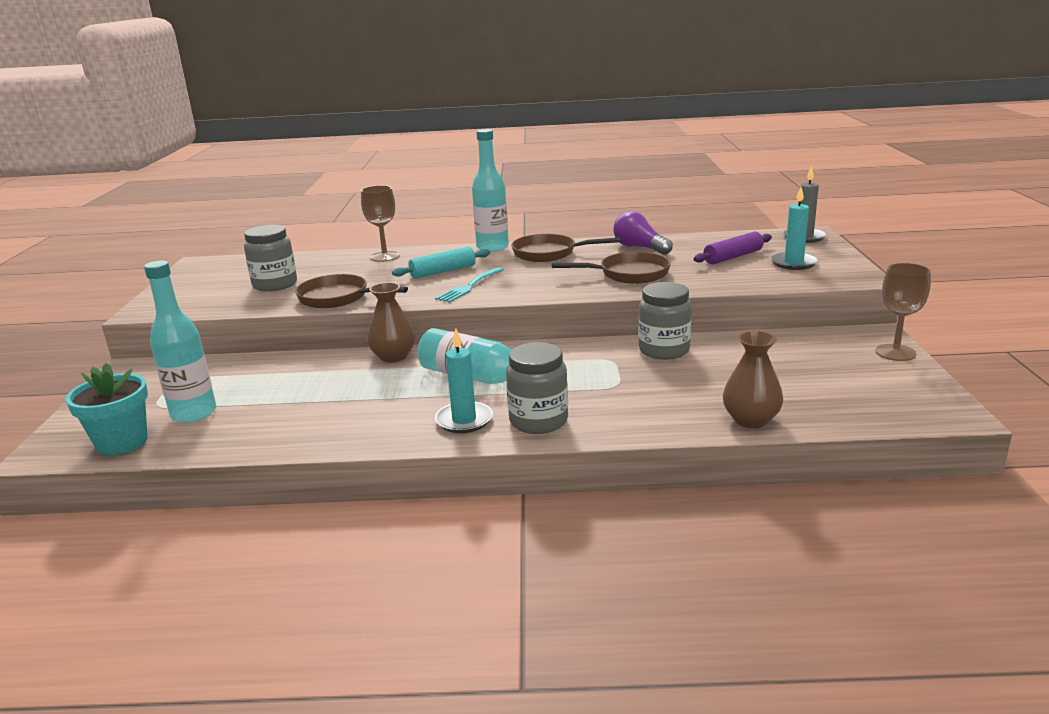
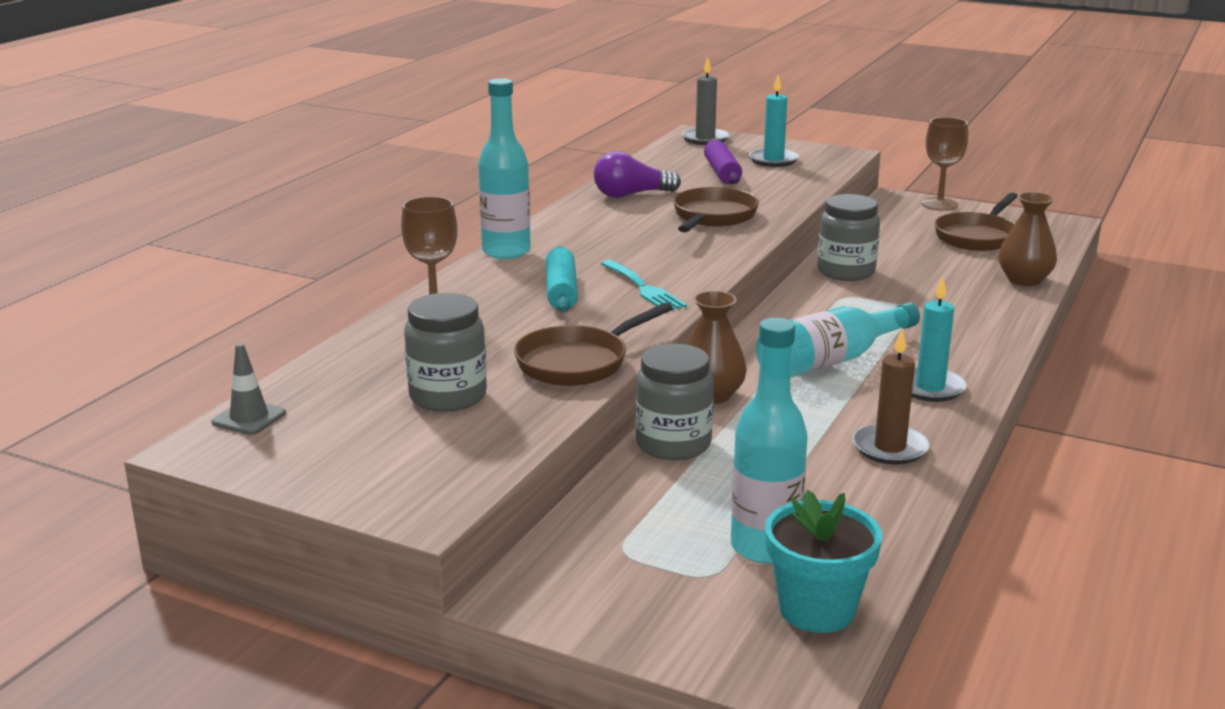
camera: 65 degrees left, 0 degrees up
(232, 261) = (249, 418): none -> grey traffic cone
(349, 424) = (890, 448): none -> brown candle
(538, 421) = (960, 355): grey jar -> grey jar (673, 444)
(549, 253) = (582, 232): brown pan -> brown pan (977, 237)

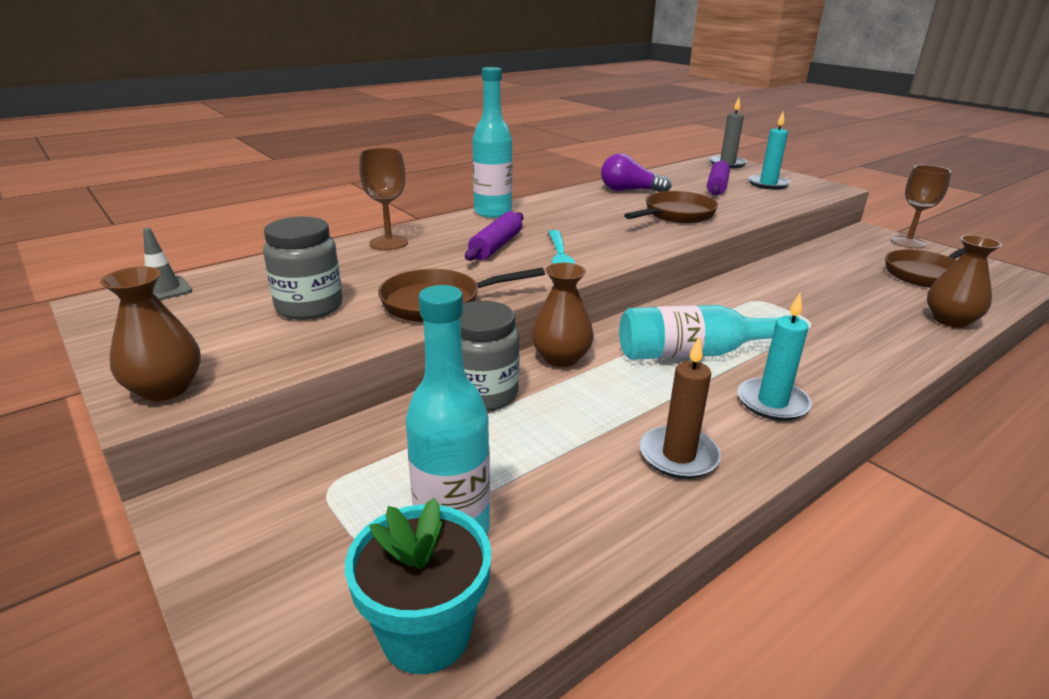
camera: 25 degrees right, 5 degrees up
(420, 499) = (165, 388): none -> brown vase
(561, 291) = (496, 246): turquoise rolling pin -> purple rolling pin
(846, 272) = (776, 280): grey jar -> none

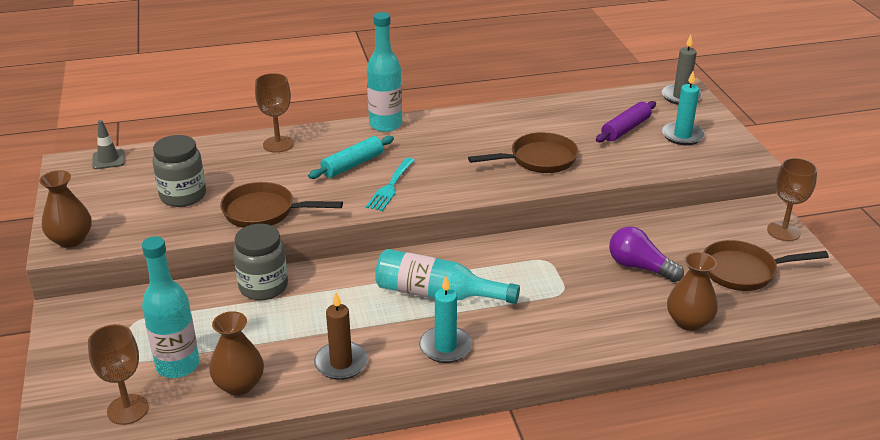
camera: 25 degrees right, 5 degrees up
(426, 633) = (127, 409): turquoise flower pot -> brown goblet
(496, 246) = (352, 165): purple rolling pin -> turquoise rolling pin
(561, 358) = (338, 272): brown vase -> brown vase (239, 384)
(629, 190) = (533, 119): purple light bulb -> purple light bulb (640, 267)

